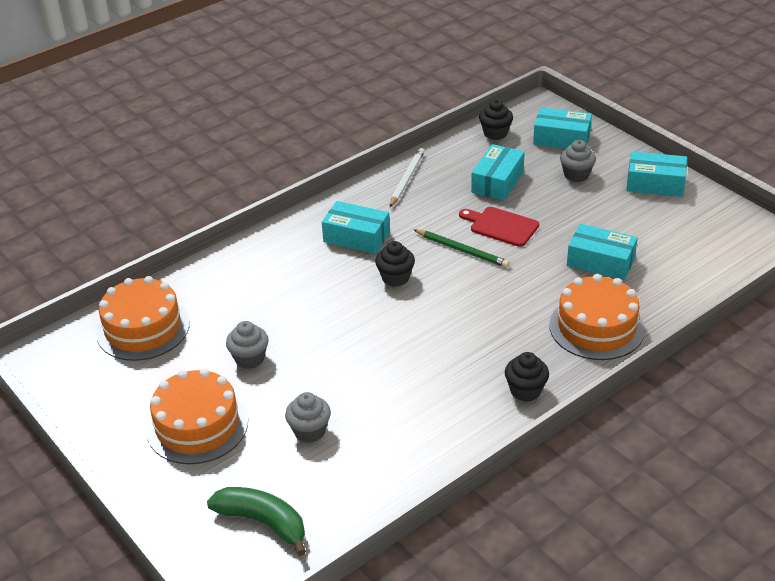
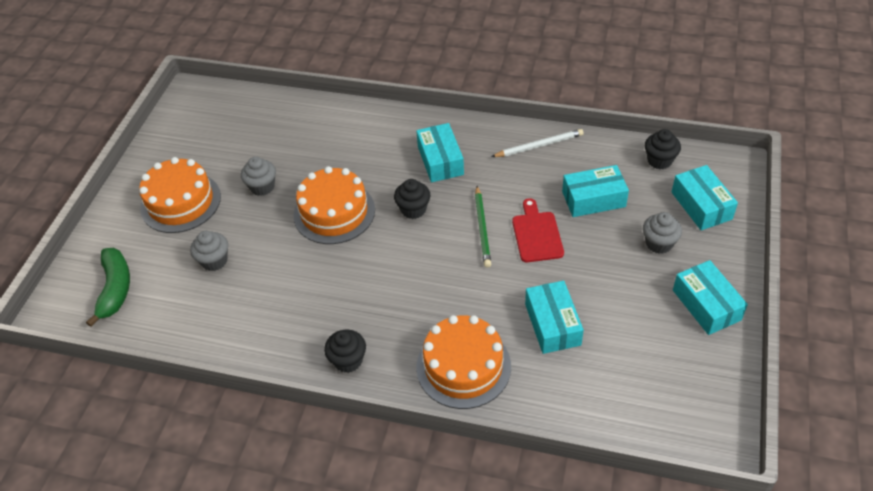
camera: 55 degrees right, 10 degrees up
(143, 328) = (251, 119): orange cake -> orange cake (334, 212)

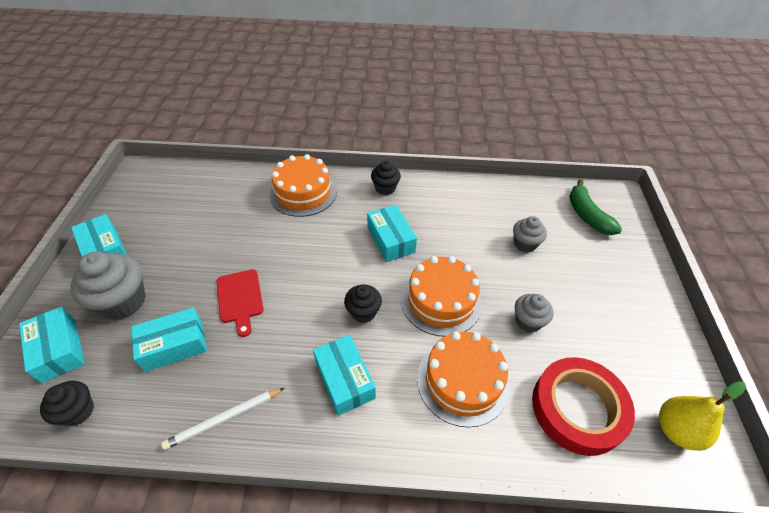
camera: 165 degrees right, 0 degrees up
(180, 202) = (597, 295): orange cake -> orange cake (463, 381)
(202, 110) = (676, 430): none -> yellow pear
(264, 127) = (577, 408): none -> red tape
(482, 228) = (292, 299): green pencil -> none
(552, 324) = (235, 224): turquoise box -> turquoise box (391, 240)
(659, 243) = (123, 301): grey cupcake -> grey cupcake, size x1.71

